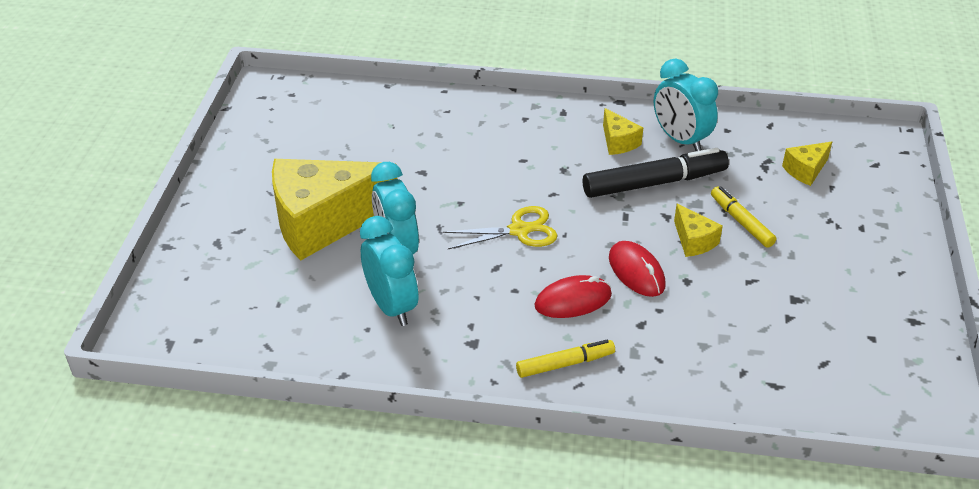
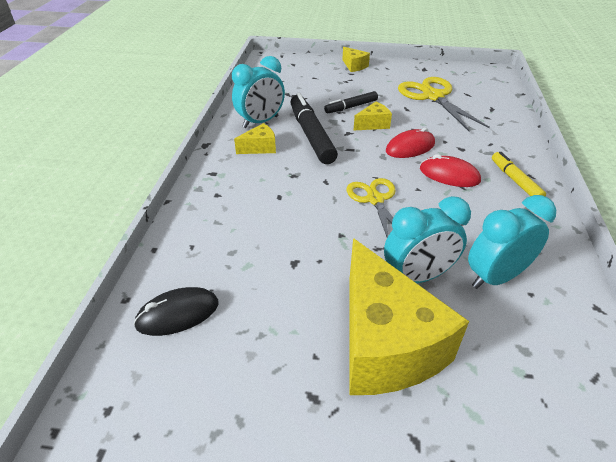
camera: 90 degrees left, 0 degrees up
(368, 112) = (178, 314): none -> black mouse
(573, 300) = (449, 175): red mouse -> red mouse turned 45 degrees counterclockwise
(741, 222) = (351, 107): yellow marker -> black marker
(801, 317) = (433, 96): none -> yellow scissors
(805, 170) = (298, 83): yellow cheese -> yellow cheese (354, 66)

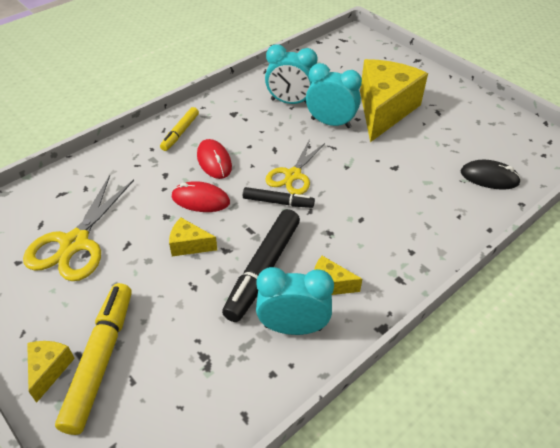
camera: 140 degrees left, 5 degrees up
(338, 76) = (101, 360): none -> yellow marker
(351, 107) = (173, 285): black marker -> black marker (278, 202)

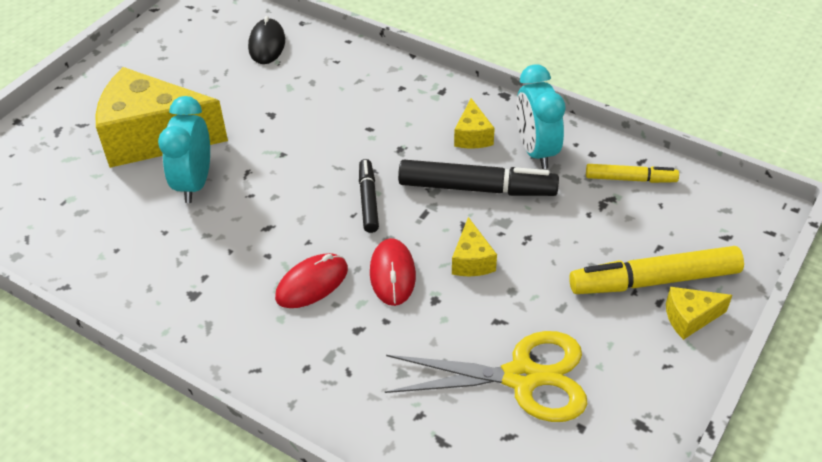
camera: 105 degrees left, 0 degrees up
(180, 133) = (258, 345): yellow marker -> yellow marker (630, 179)
(290, 102) = (151, 235): turquoise clock -> none
(293, 175) = (315, 198): yellow scissors -> none

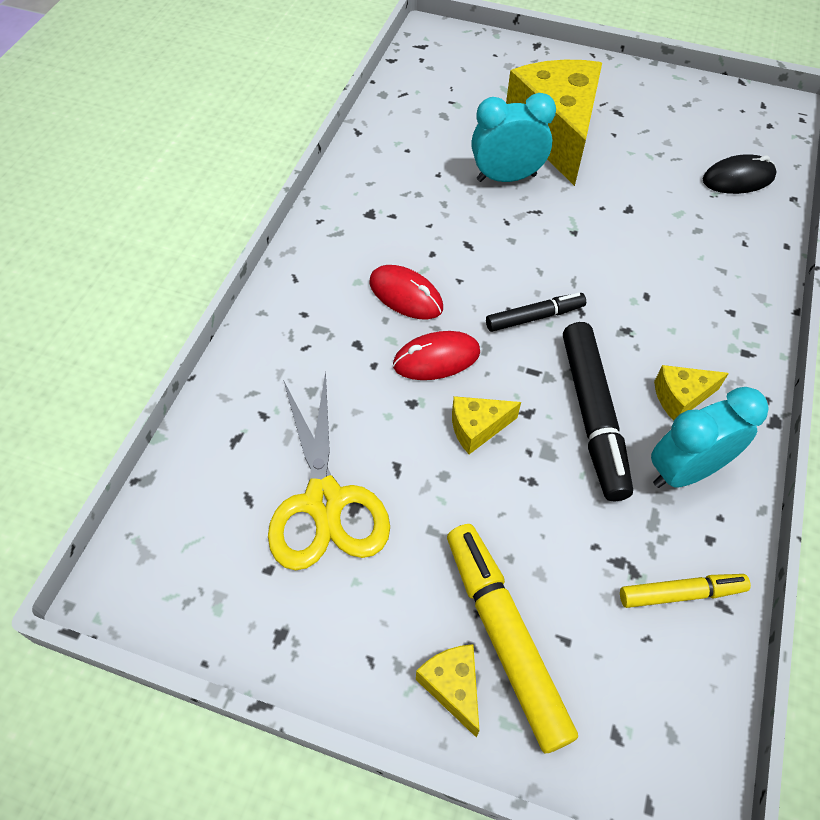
camera: 75 degrees right, 10 degrees up
(630, 179) = (681, 593): yellow marker -> yellow marker turned 90 degrees counterclockwise

